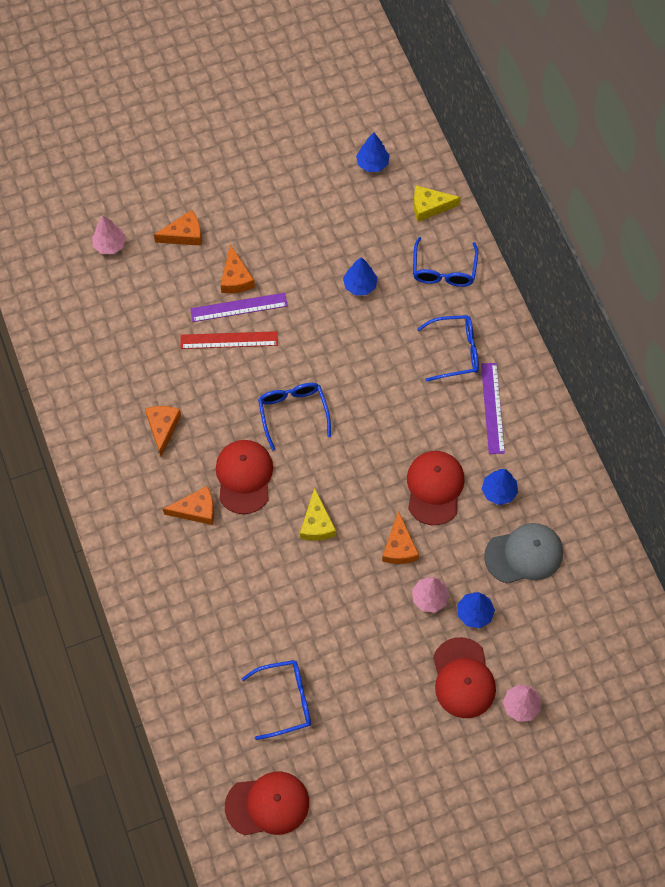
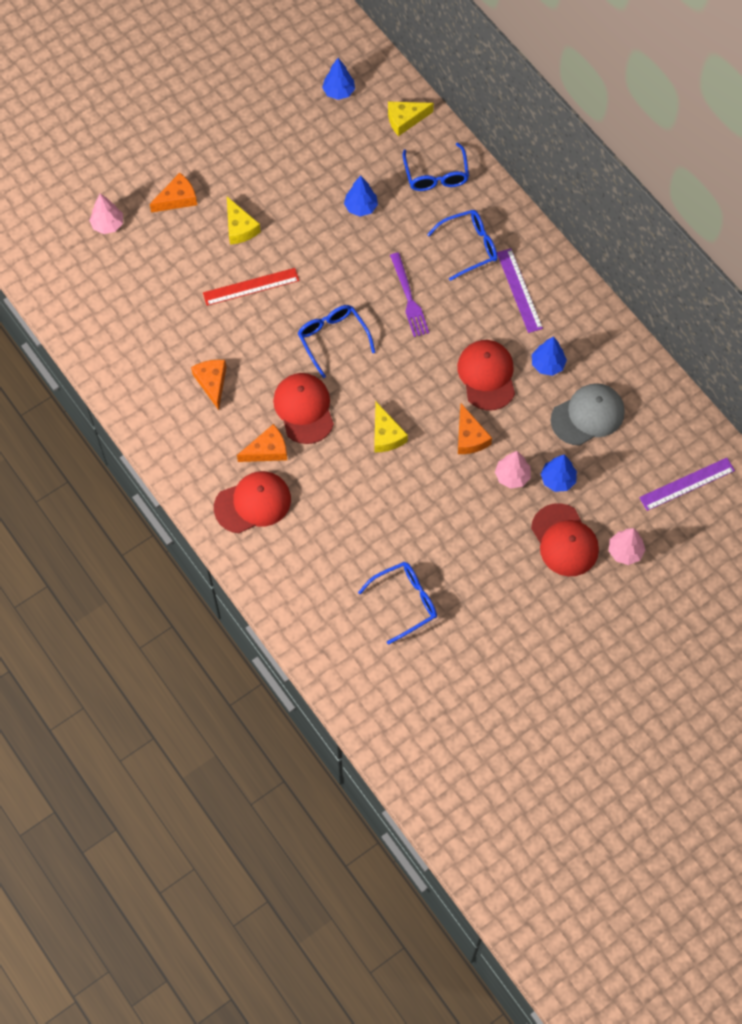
camera: 15 degrees left, 0 degrees up
(235, 278) = (240, 228): orange cheese -> yellow cheese
(239, 307) = (251, 254): purple ruler -> purple ruler (687, 484)
(267, 804) = (417, 699): red cap -> red cap (253, 503)
(380, 388) = (408, 297): none -> purple fork

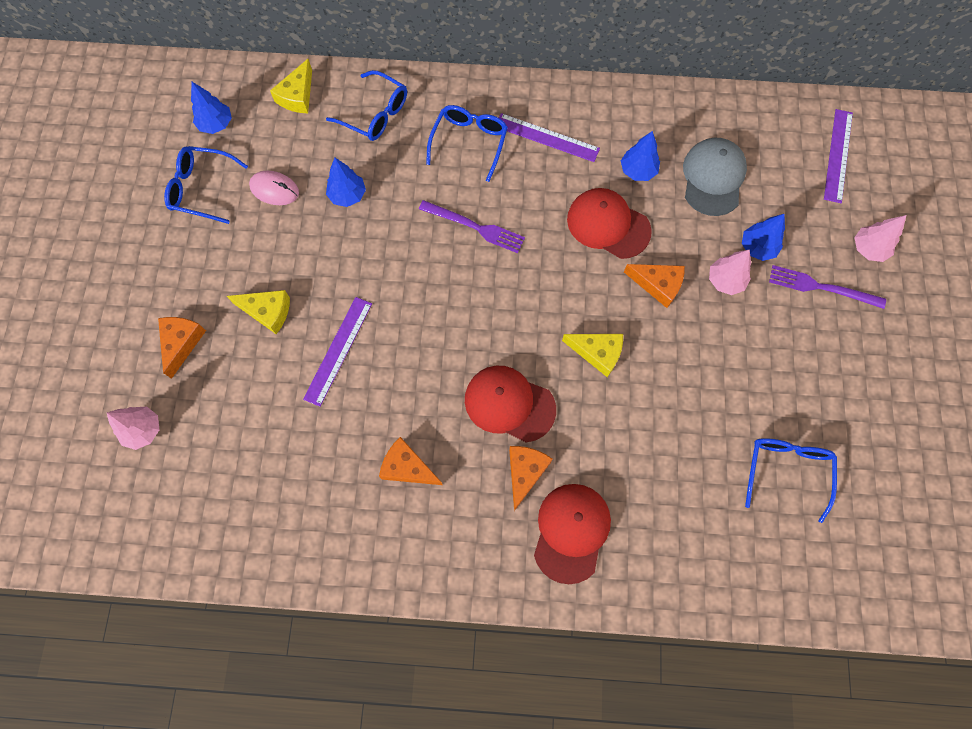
camera: 50 degrees left, 5 degrees up
(251, 286) = (338, 350): red ruler -> purple ruler
(325, 163) = (274, 189): none -> pink mouse
(332, 339) = (458, 322): blue glasses -> blue glasses (201, 189)
(564, 540) = (822, 287): red cap -> purple fork

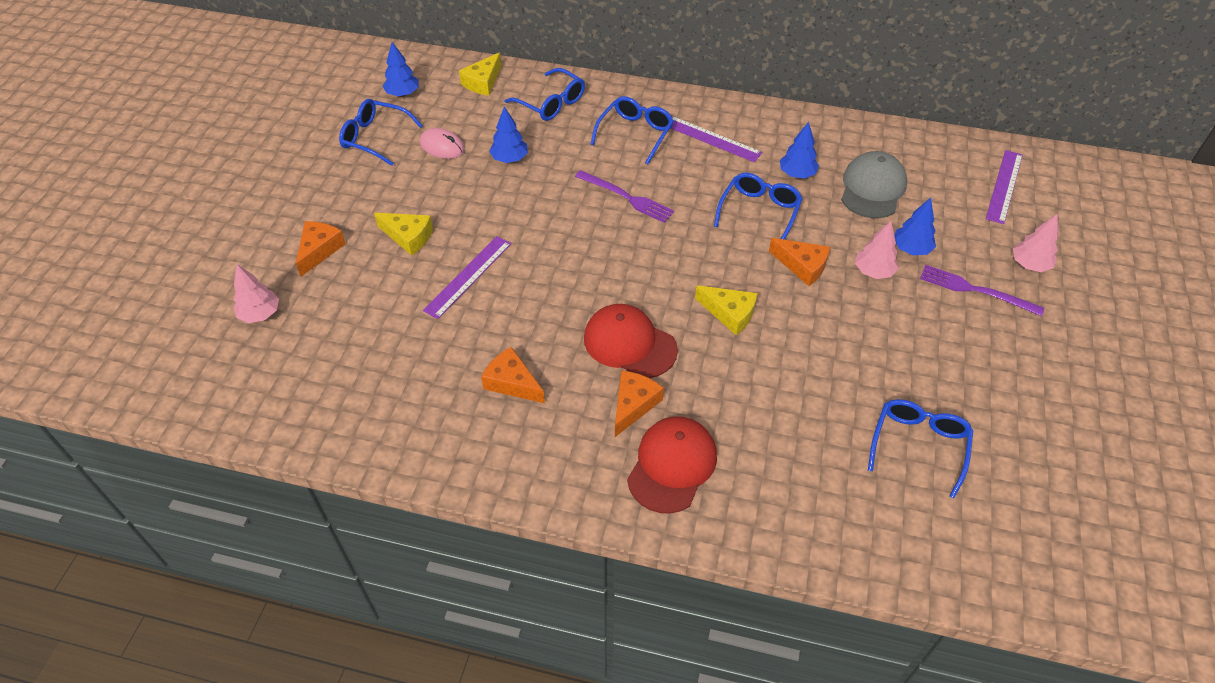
camera: 10 degrees right, 20 degrees down
(608, 225) = (759, 212): red cap -> blue glasses

